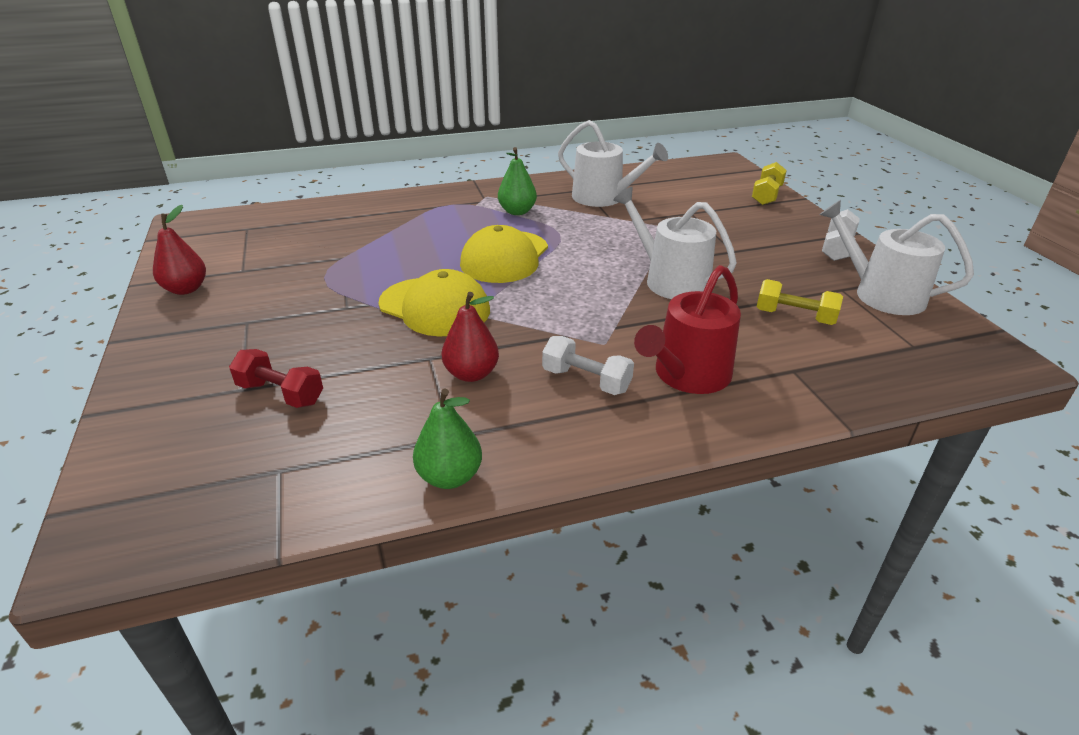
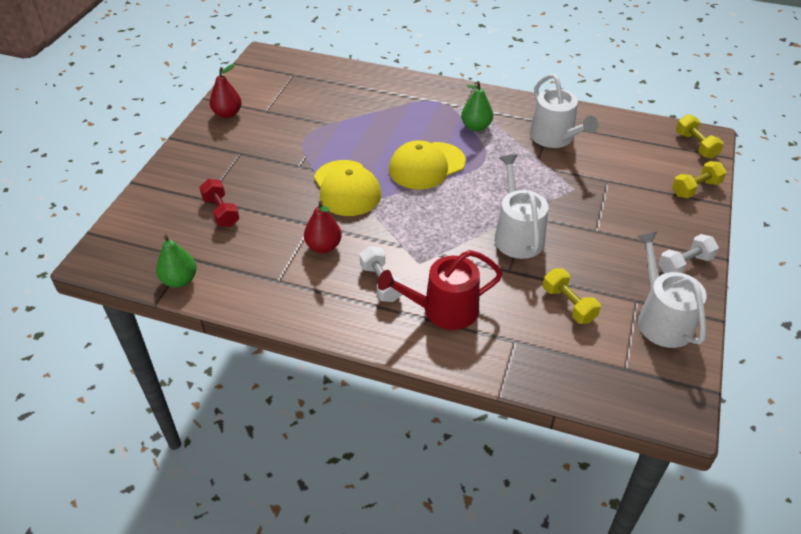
camera: 35 degrees right, 10 degrees up
(449, 476) = (257, 303): green pear -> green pear (180, 280)
(725, 169) = (696, 145): none -> yellow dumbbell

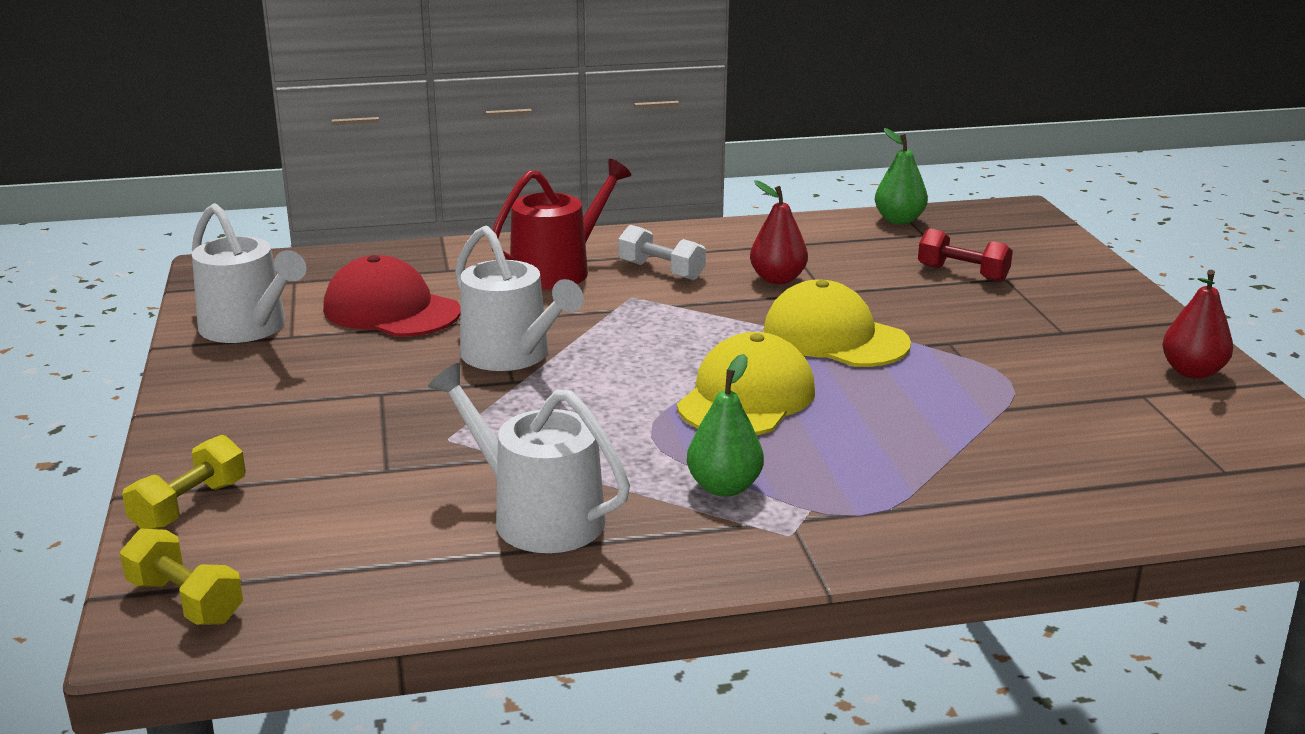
camera: 150 degrees right, 20 degrees down
(568, 304) = (391, 310): yellow dumbbell -> red cap
(684, 264) = (213, 390): white dumbbell -> none

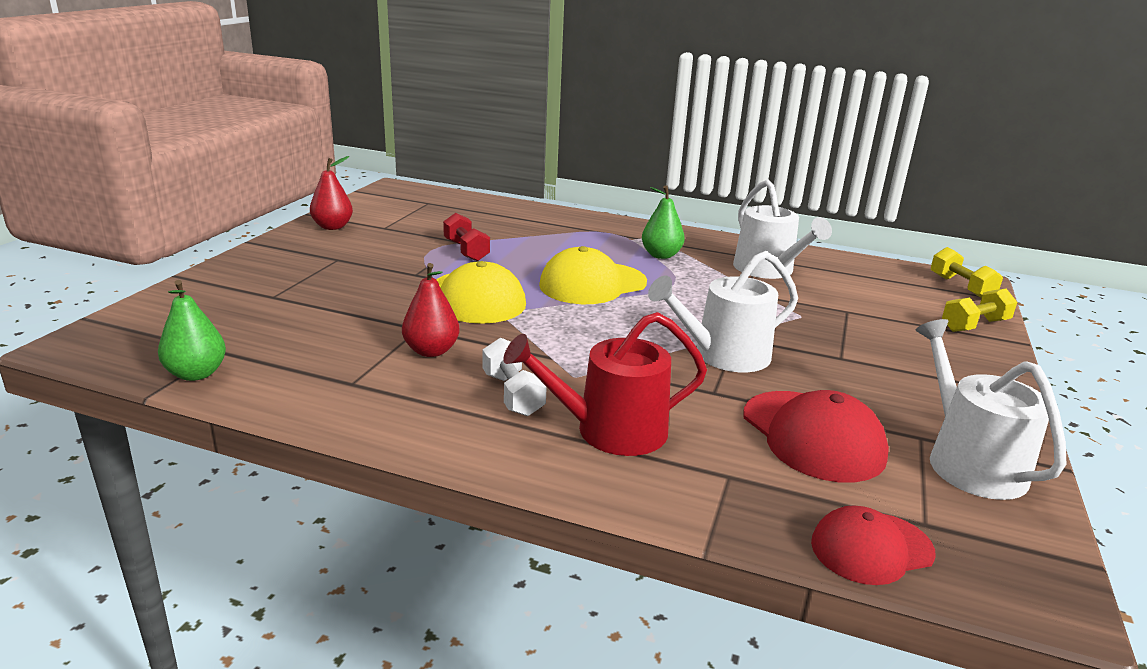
camera: 150 degrees left, 0 degrees up
(333, 260) = (871, 548): none -> red cap
(512, 355) = (723, 355): white watering can -> white watering can turned 105 degrees counterclockwise
(962, 273) = (290, 309): red dumbbell -> red dumbbell (466, 251)

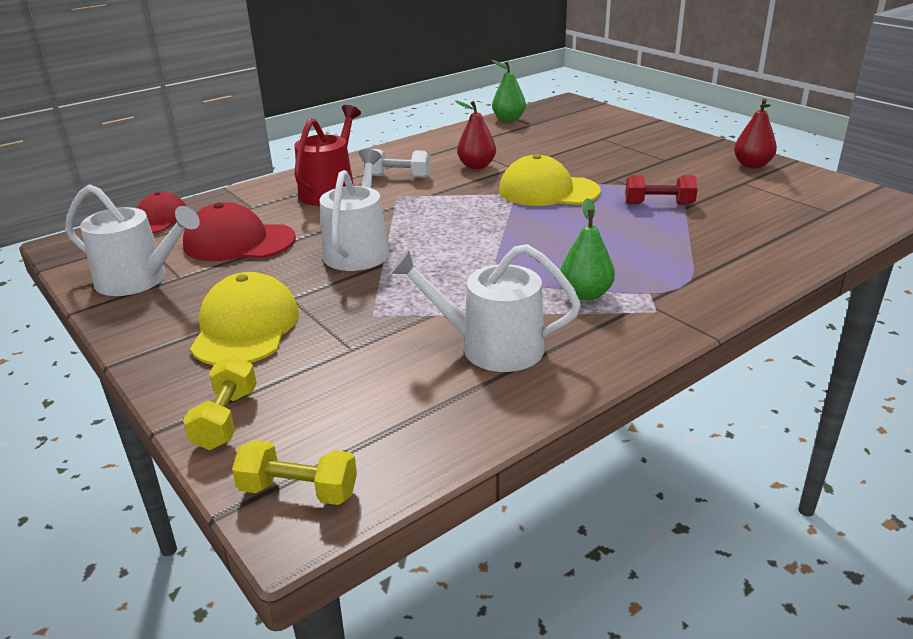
camera: 125 degrees right, 5 degrees up
(592, 284) = (537, 238): yellow cap -> yellow cap (245, 327)

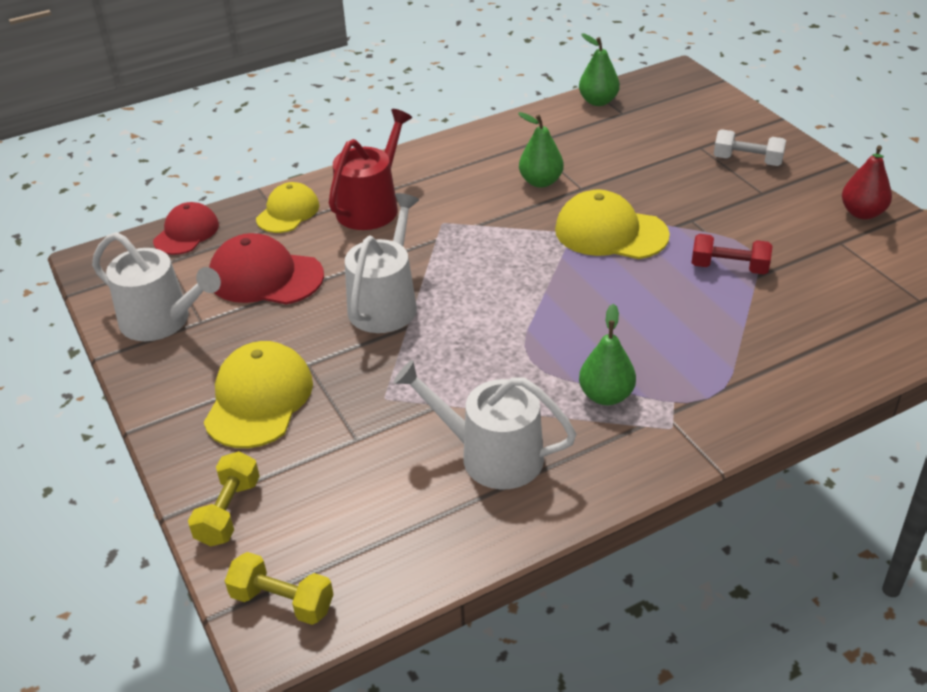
camera: 10 degrees right, 10 degrees up
(253, 199) = (288, 212): none -> yellow cap
(399, 176) = (450, 190): white dumbbell -> white dumbbell (747, 161)
(476, 166) = (540, 182): red pear -> green pear

